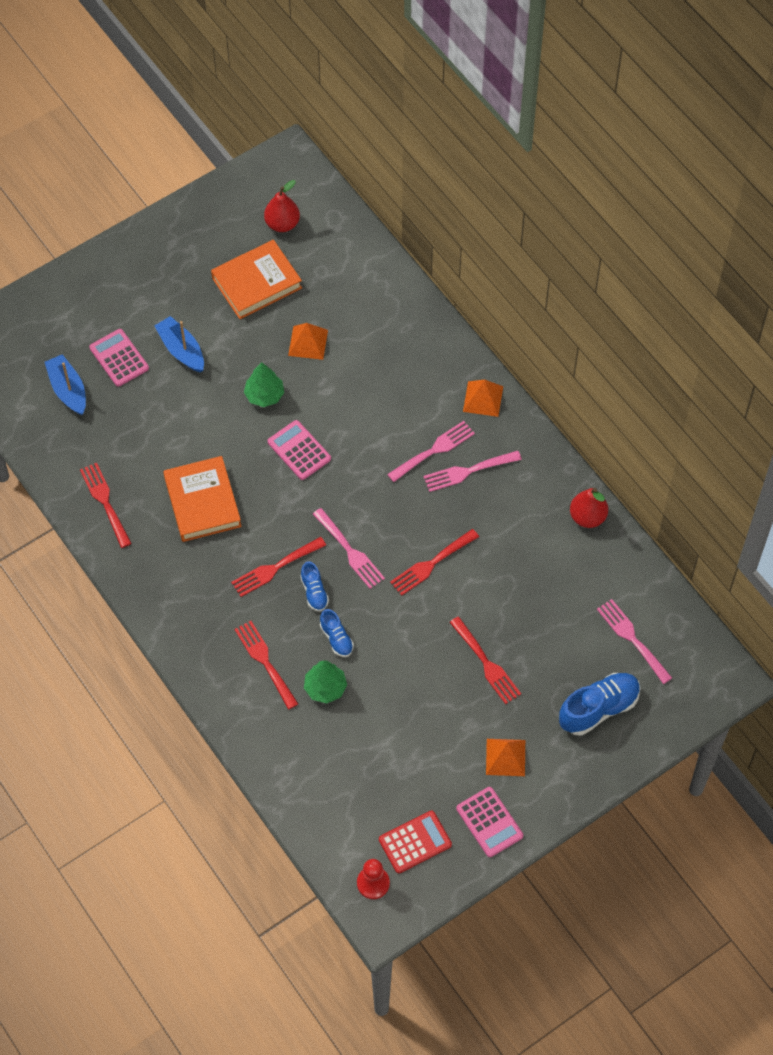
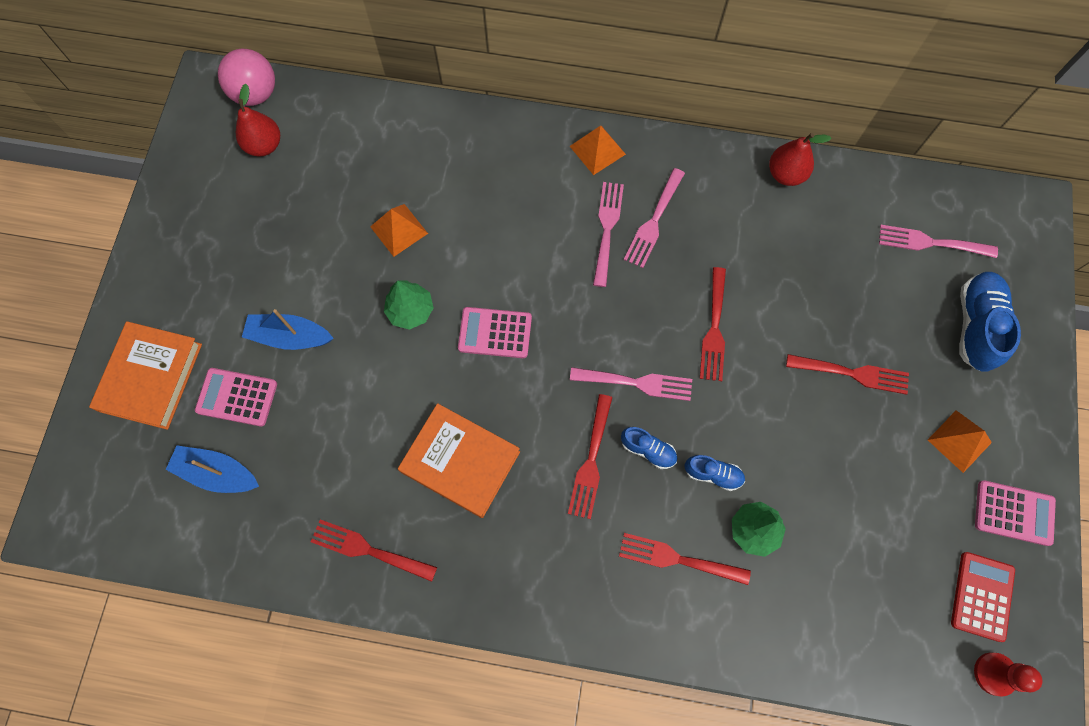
camera: 45 degrees left, 10 degrees up
(256, 283) = (296, 216): orange book -> orange book (151, 377)
(310, 187) = (256, 94): none -> pink ball

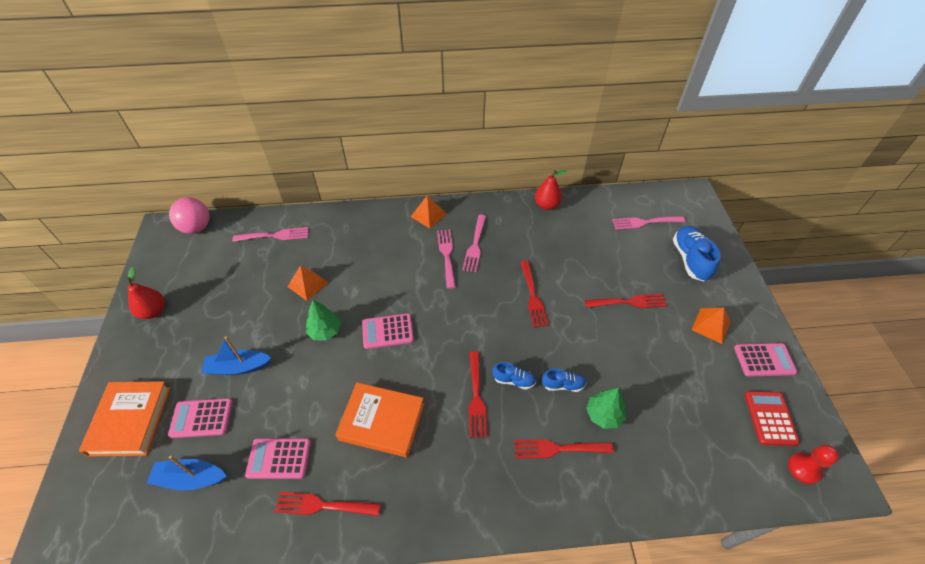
camera: 15 degrees left, 20 degrees down
(264, 145) = (206, 255): red pear -> red pear (153, 311)
(325, 476) = (279, 458): none -> pink calculator
(637, 383) = (493, 340): pink fork -> pink fork (275, 235)

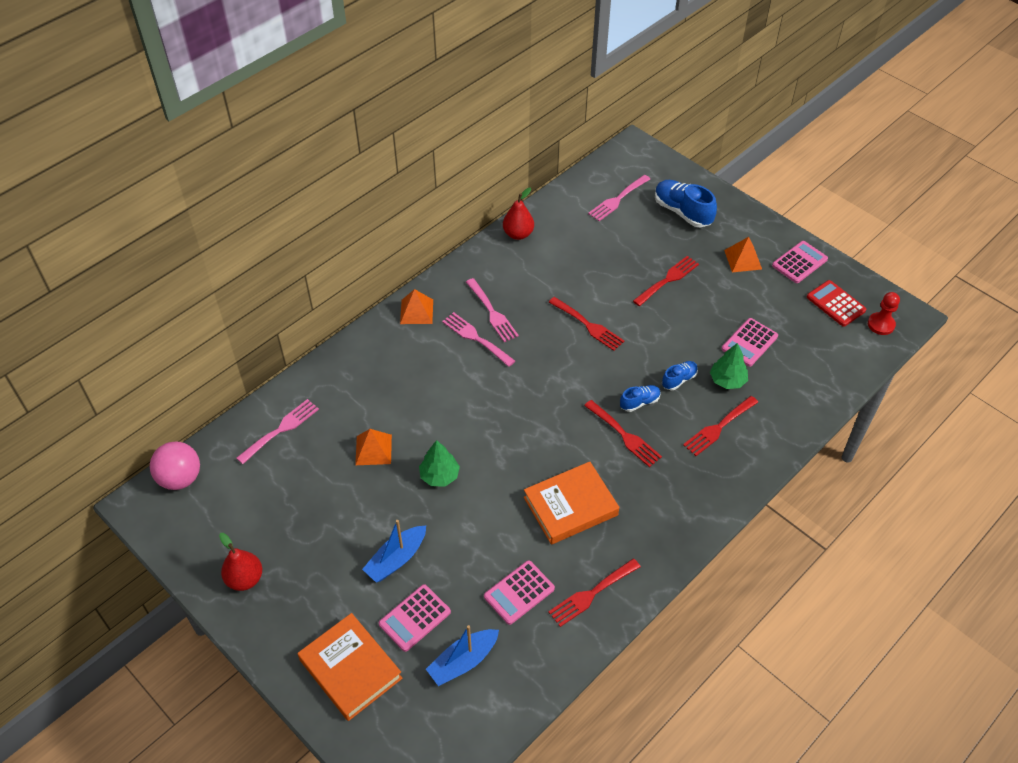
camera: 40 degrees left, 0 degrees up
(387, 331) = (496, 437): pink calculator -> pink calculator (749, 343)

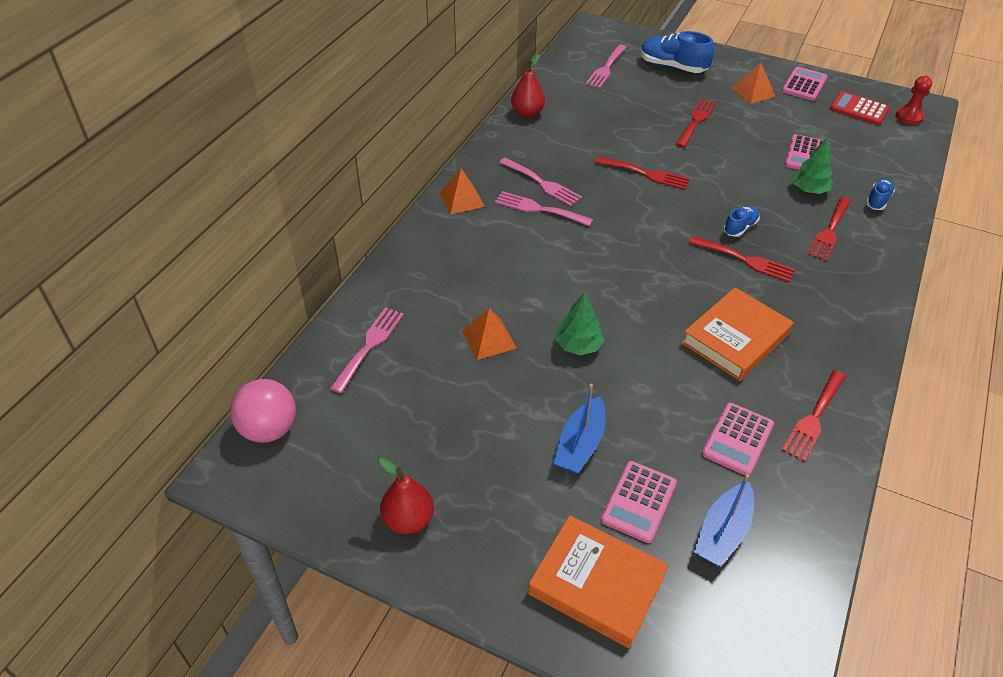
camera: 20 degrees left, 5 degrees down
(679, 379) = (764, 200): blue shoe -> blue shoe (877, 201)

